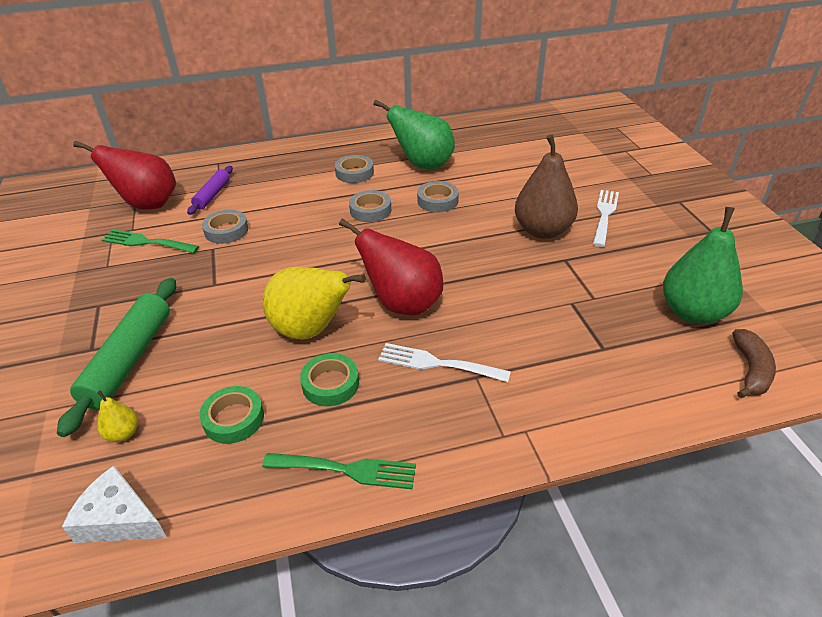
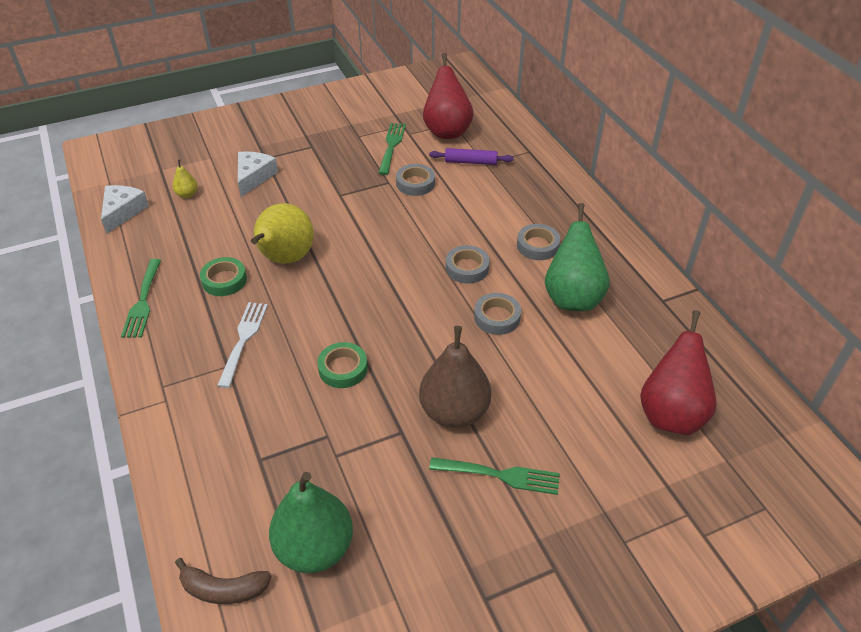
camera: 80 degrees right, 5 degrees up
(129, 360) = (254, 177): green rolling pin -> white cheese
(233, 419) = (194, 239): green tape -> green tape (343, 368)
(402, 304) = (320, 309): red pear -> red pear (670, 414)
(604, 215) = (500, 475): white fork -> green fork

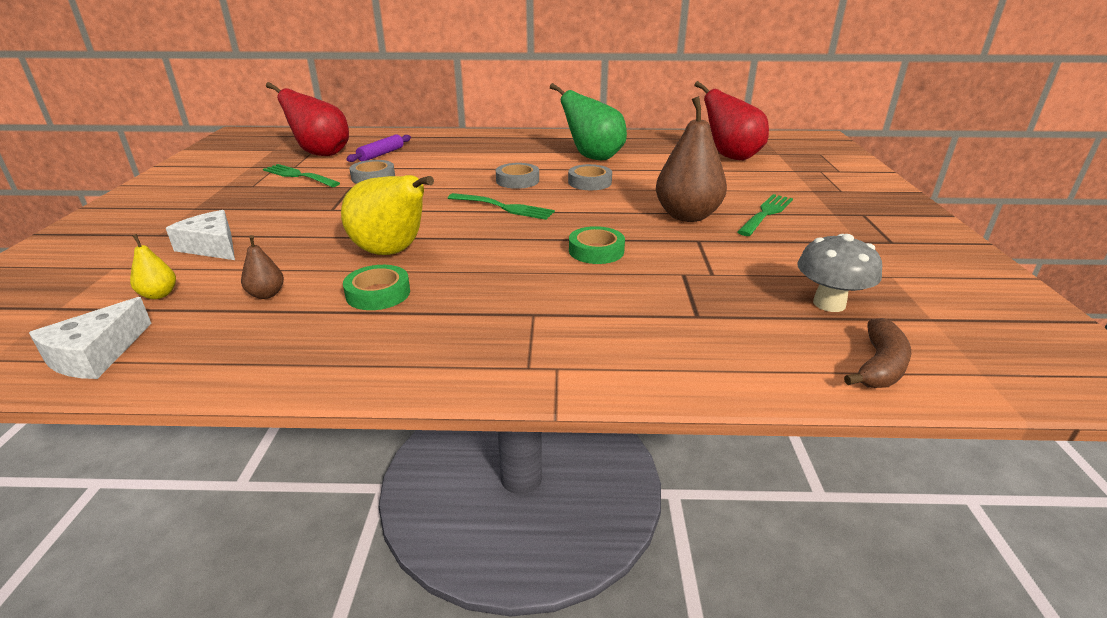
camera: 65 degrees left, 15 degrees down
(123, 212) = (96, 354): white cheese -> white cheese turned 105 degrees counterclockwise
(143, 301) = (337, 361): green fork -> green fork (503, 207)
(204, 234) = (266, 294): none -> brown pear
(243, 340) = (499, 297): white fork -> none
(315, 548) = (829, 304): green pear -> grey mushroom
(537, 246) = (522, 155): grey tape -> none

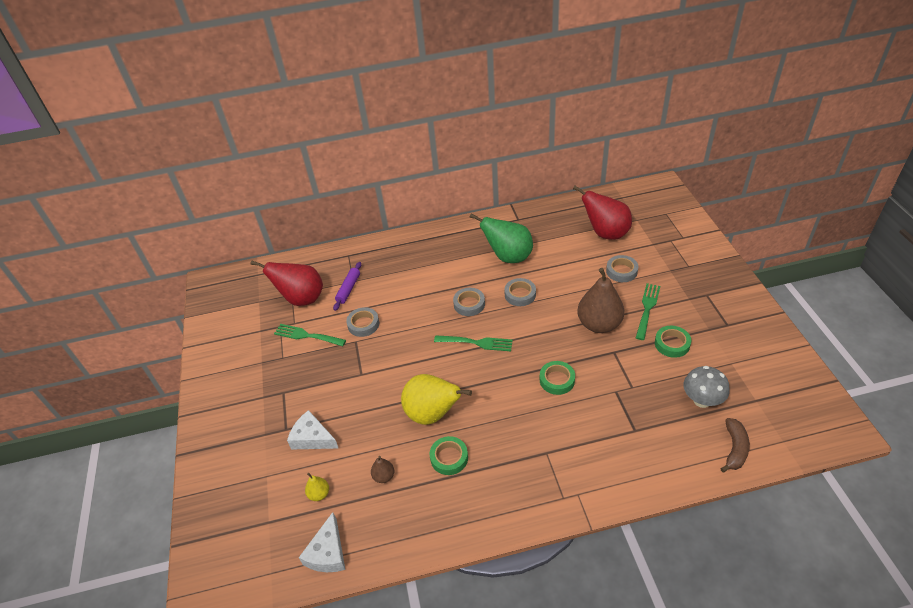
camera: 10 degrees left, 15 degrees up
(740, 183) = (621, 271): none -> grey tape
(794, 246) = (672, 344): none -> green tape

